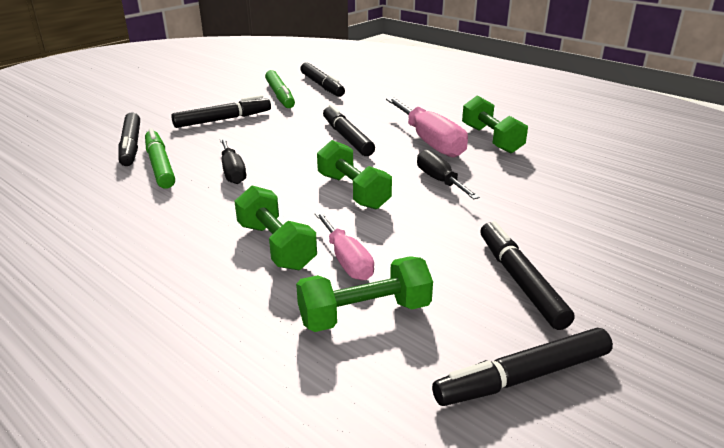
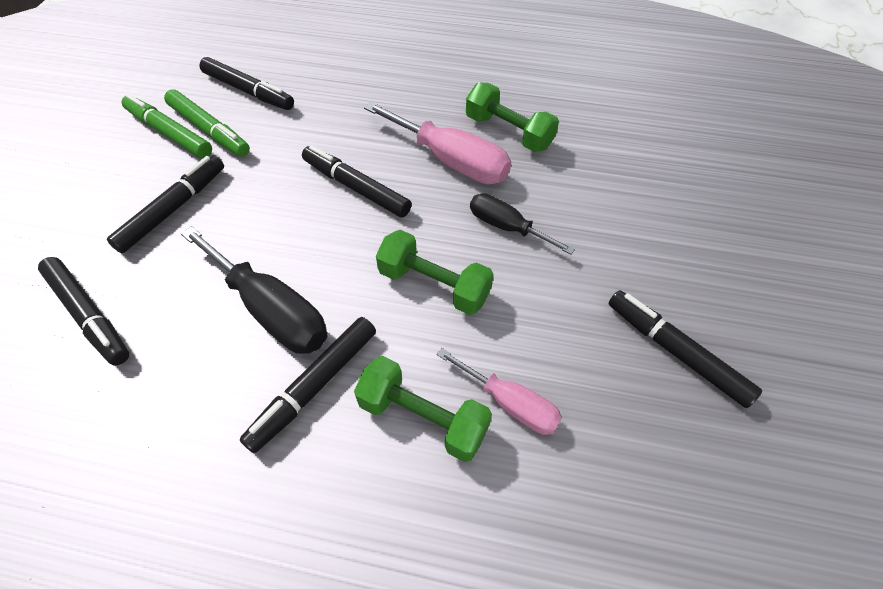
camera: 30 degrees left, 25 degrees up
(160, 165) = (165, 338): green marker -> green marker (169, 133)
(232, 172) = (271, 310): black screwdriver -> black screwdriver, size x1.63
(364, 314) = (583, 475): green dumbbell -> none
(523, 377) = (758, 481): black marker -> black marker (314, 387)

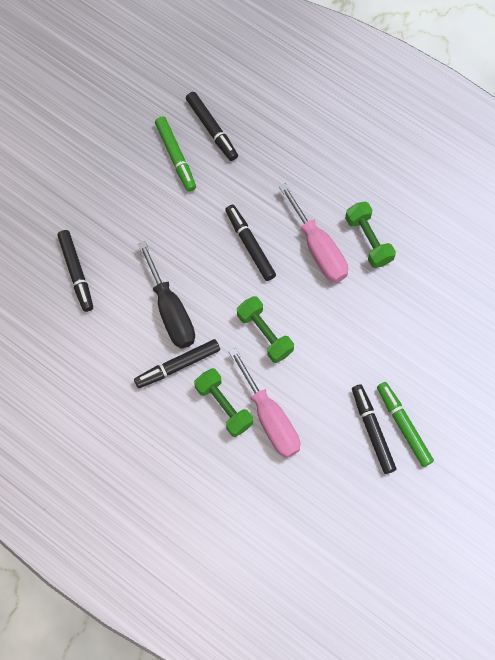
camera: 25 degrees right, 15 degrees up
(169, 133) = (150, 149): green marker -> green marker (403, 425)
(173, 209) = (137, 216): black marker -> none
(507, 227) = (326, 313): black screwdriver -> none
(510, 403) = (270, 418): pink screwdriver -> pink screwdriver, size x1.63

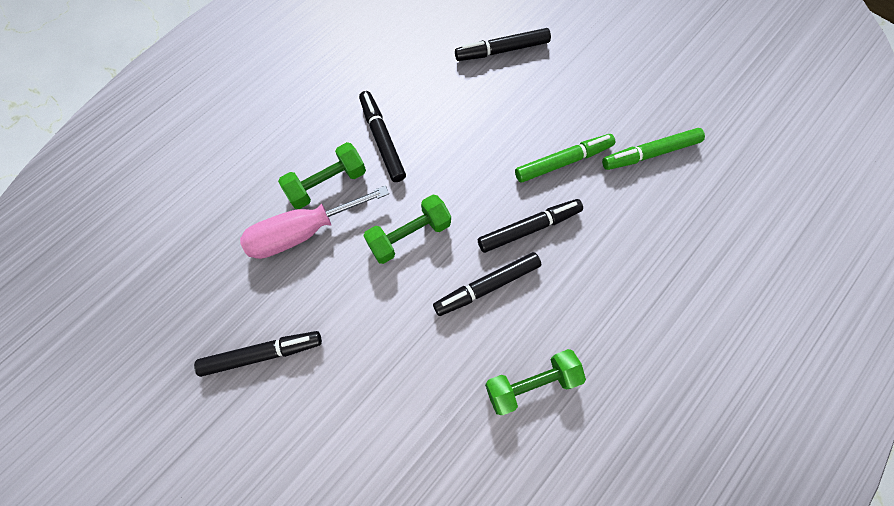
camera: 95 degrees right, 0 degrees up
(171, 311) = (449, 137): black screwdriver -> none
(212, 129) = (692, 196): black marker -> black marker (487, 286)
(318, 248) = (521, 312): pink screwdriver -> none
(403, 425) = (260, 396): green marker -> green marker (563, 161)

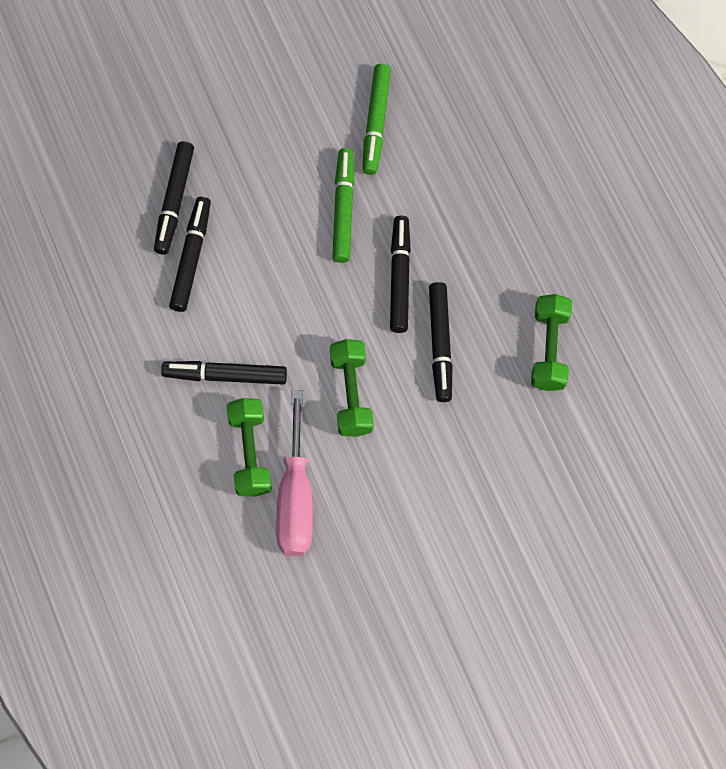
camera: 65 degrees left, 0 degrees up
(262, 354) = (409, 581): black marker -> black marker (191, 257)

